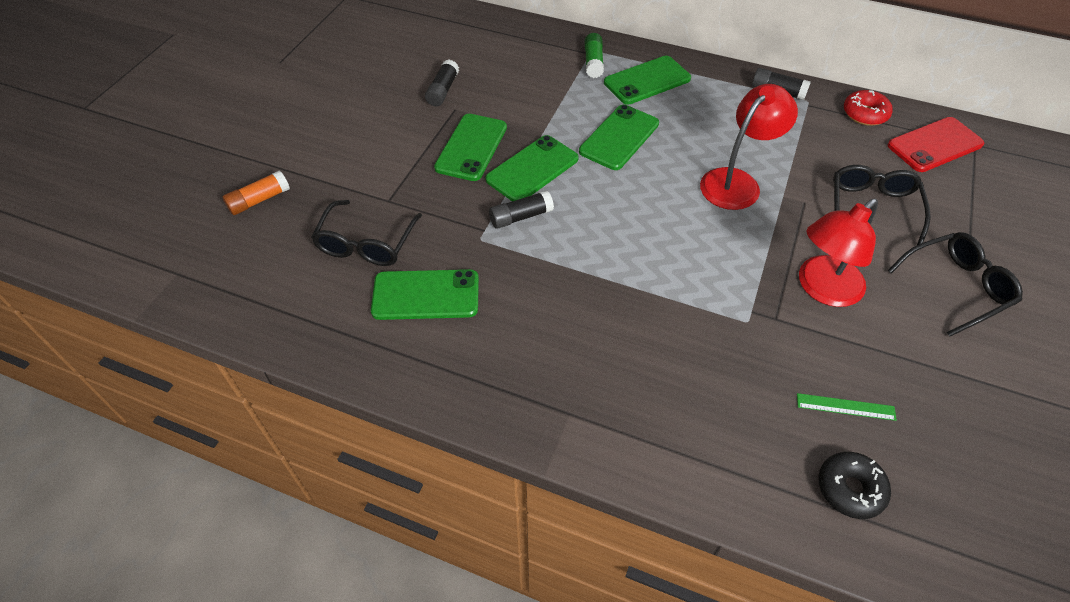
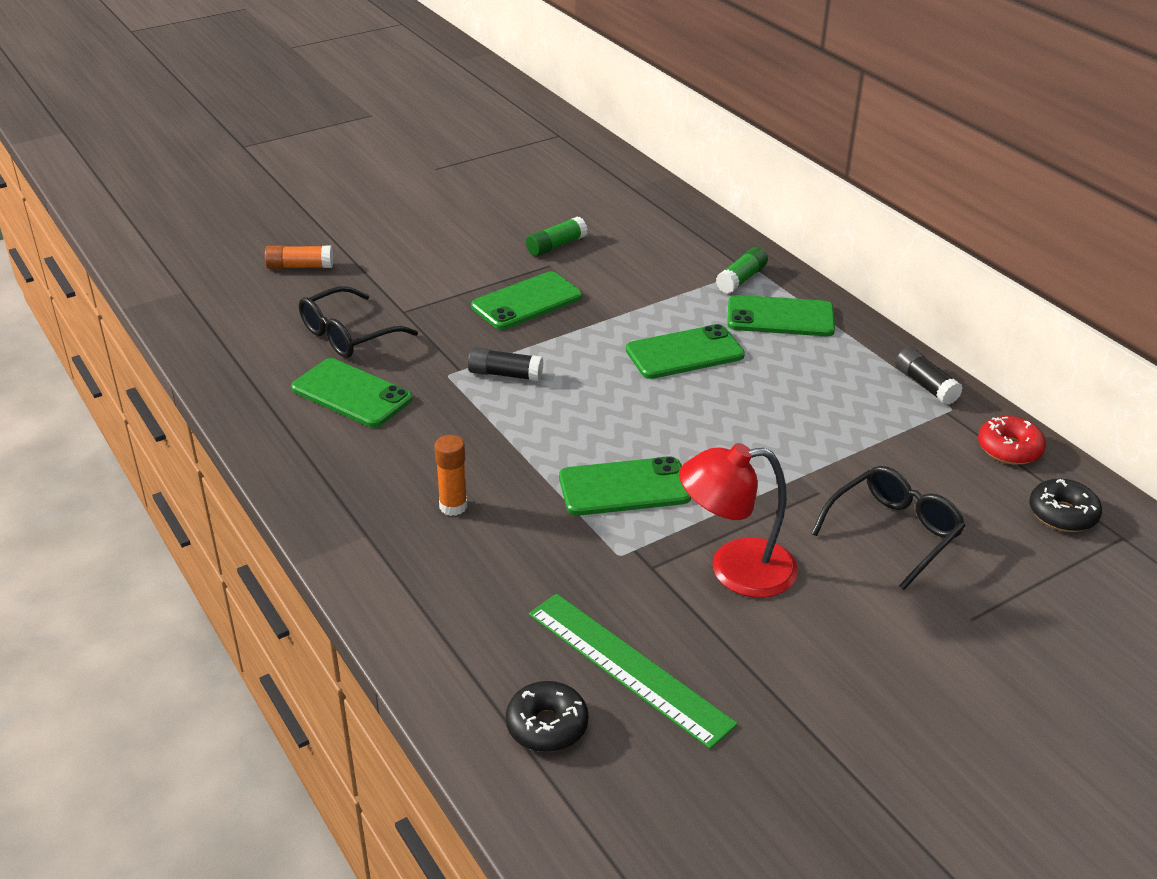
camera: 35 degrees right, 15 degrees down
(443, 90) = (556, 246): black glue stick -> green glue stick
(532, 169) = (563, 342): green phone -> green phone (624, 487)
(603, 350) = (453, 506): none -> orange glue stick
(737, 182) = (764, 442): red lamp -> none
(845, 407) = (628, 667): green ruler -> green ruler, size x2.07
(934, 145) = (1062, 514): red phone -> black donut
(956, 287) = (897, 644): black glasses -> none

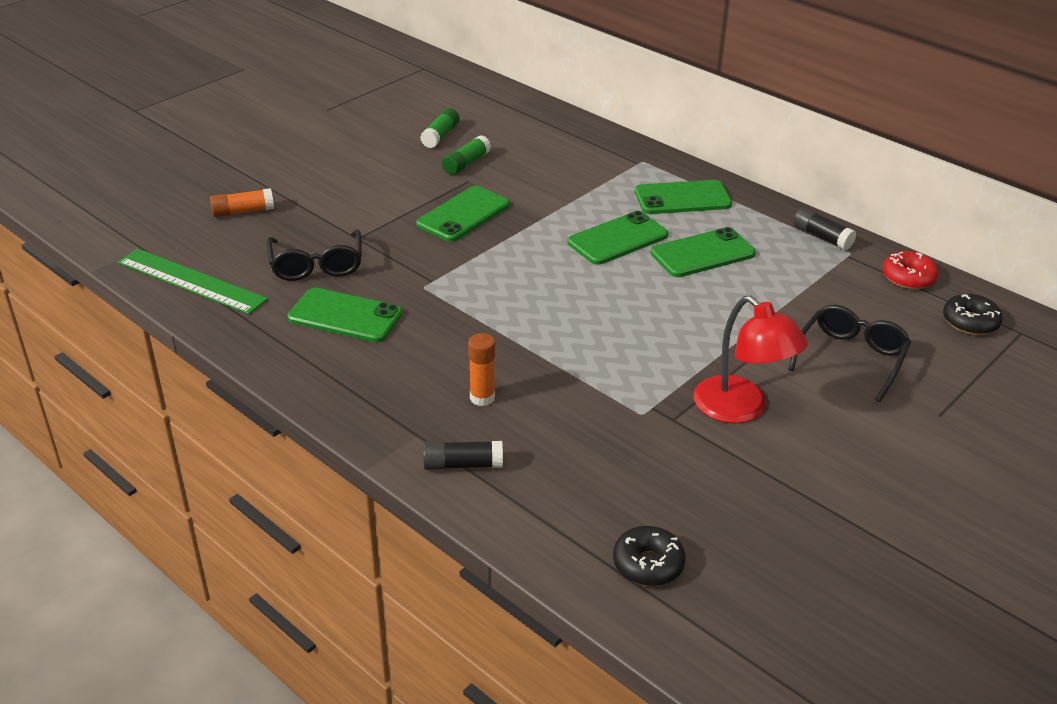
camera: 15 degrees left, 0 degrees up
(347, 335) = (317, 265): black glasses -> black glasses turned 45 degrees counterclockwise
(505, 374) = (474, 279): black glue stick -> black glue stick (462, 465)
(624, 487) = (620, 358): green phone -> green phone (702, 253)
(628, 667) = (692, 504): green ruler -> green ruler (191, 281)
(735, 569) = (741, 409): red lamp -> red lamp turned 105 degrees counterclockwise
(741, 279) = (636, 171): green glue stick -> green glue stick (440, 136)

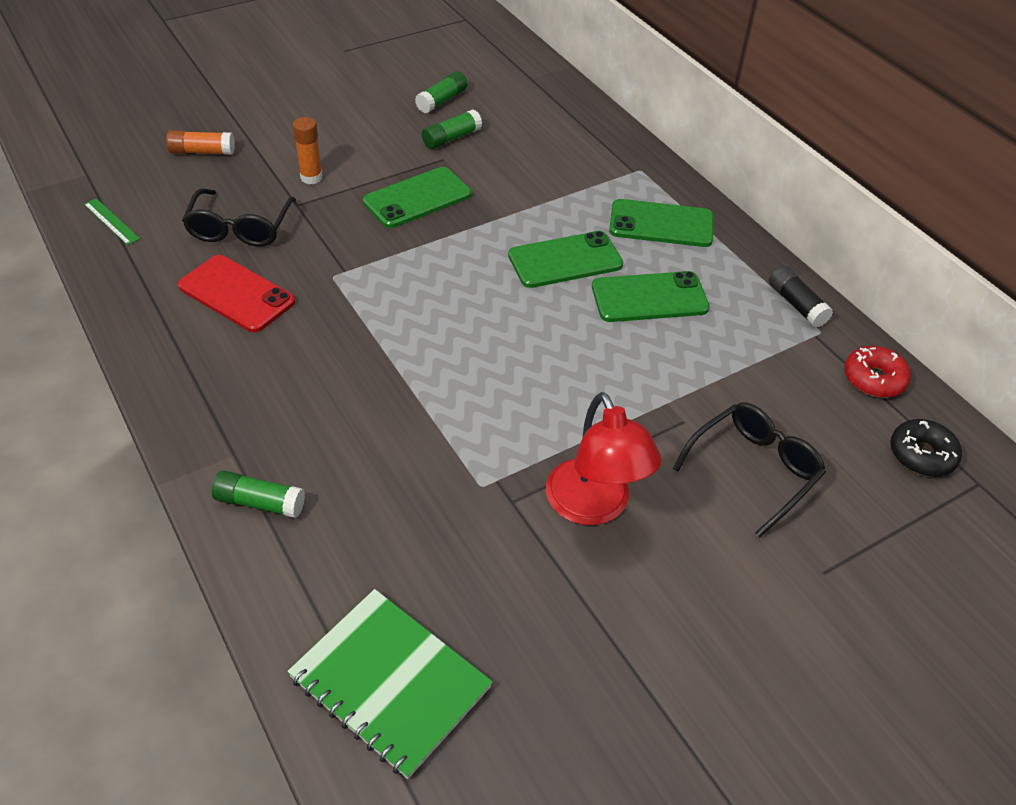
camera: 15 degrees right, 10 degrees up
(191, 281) = (111, 221): green ruler -> green ruler, size x0.48
(345, 316) = (236, 294): green phone -> red phone
(462, 465) = (260, 502): black glue stick -> green glue stick
(482, 398) = (322, 424): orange glue stick -> orange glue stick (311, 177)
(648, 564) = (390, 682): black donut -> green notebook

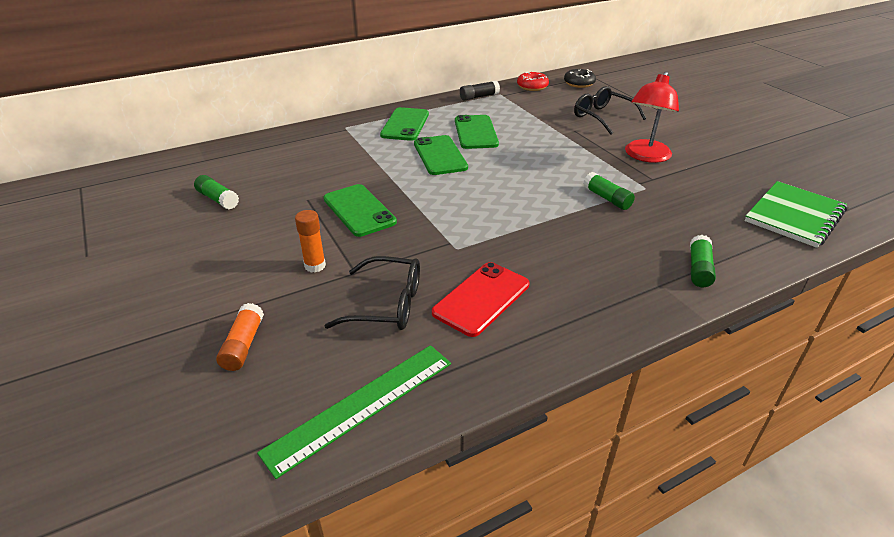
camera: 85 degrees left, 10 degrees down
(111, 221) = (361, 405): green ruler -> green ruler, size x2.07
(451, 138) = (279, 195): green glue stick -> green glue stick (607, 198)
(594, 507) = (645, 156): red lamp -> red lamp turned 135 degrees clockwise

